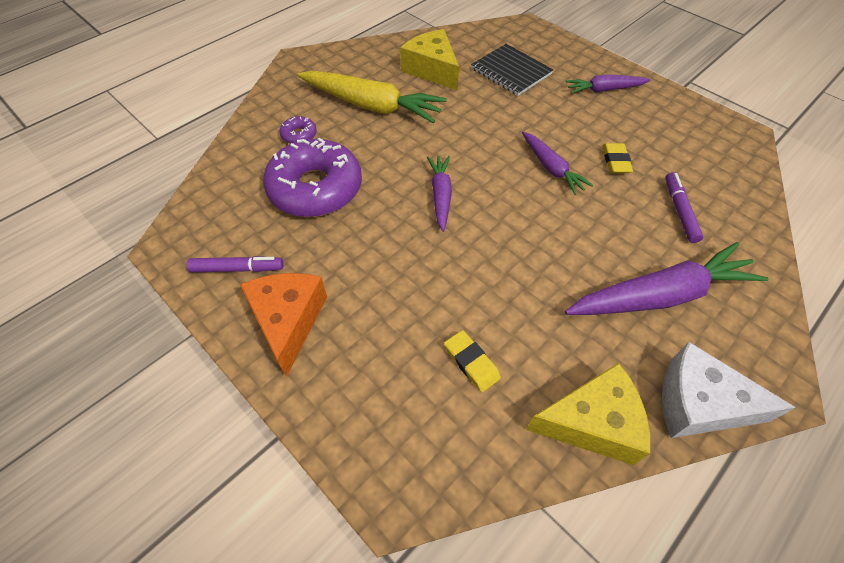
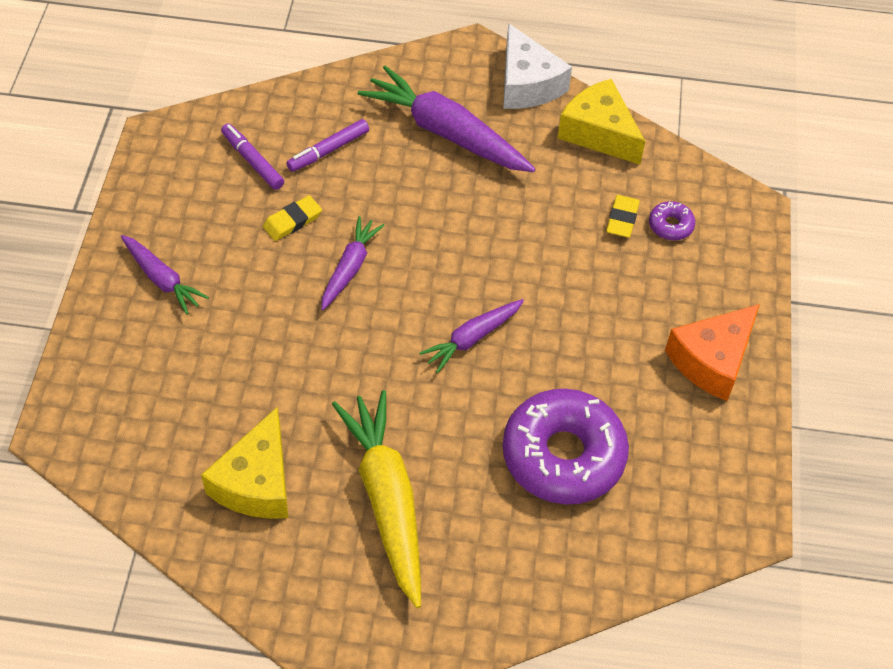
camera: 130 degrees left, 0 degrees up
(237, 269) = (709, 442): purple marker -> purple marker (253, 161)
(299, 135) = (504, 539): purple donut -> purple donut (670, 225)
(511, 72) = (193, 391): black notebook -> none

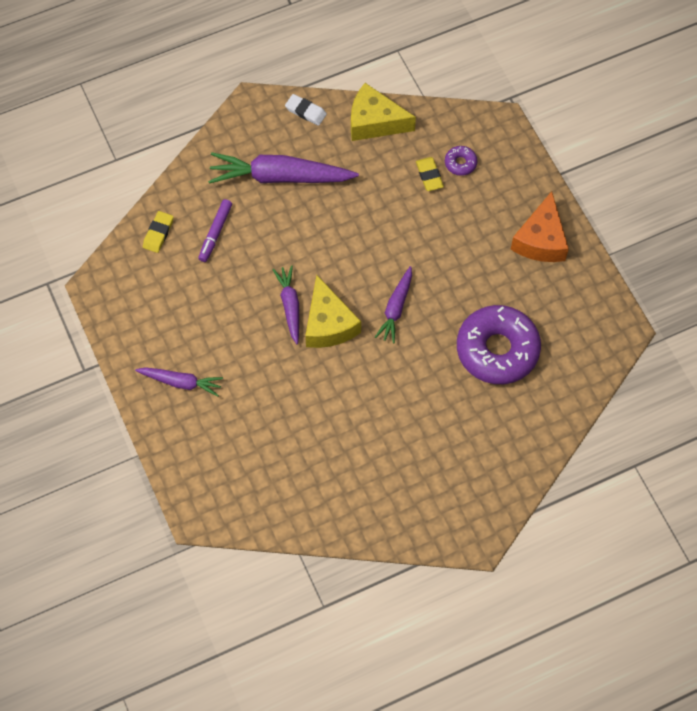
camera: 30 degrees left, 10 degrees up
(253, 161) = (173, 269): purple marker -> none
(256, 482) = (338, 472): yellow cheese -> yellow cheese (328, 324)
(292, 221) = (230, 295): yellow eraser -> yellow eraser (158, 233)
(387, 500) = (419, 437): yellow carrot -> none
(527, 84) = (305, 111): white cheese -> white eraser

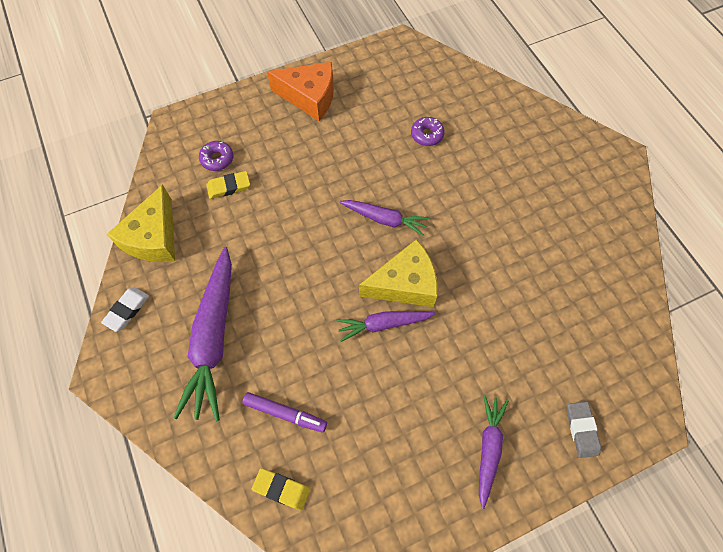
camera: 90 degrees left, 0 degrees up
(193, 457) = (581, 430): none -> grey eraser
(497, 350) = (427, 135): purple donut -> purple donut, size x0.41

